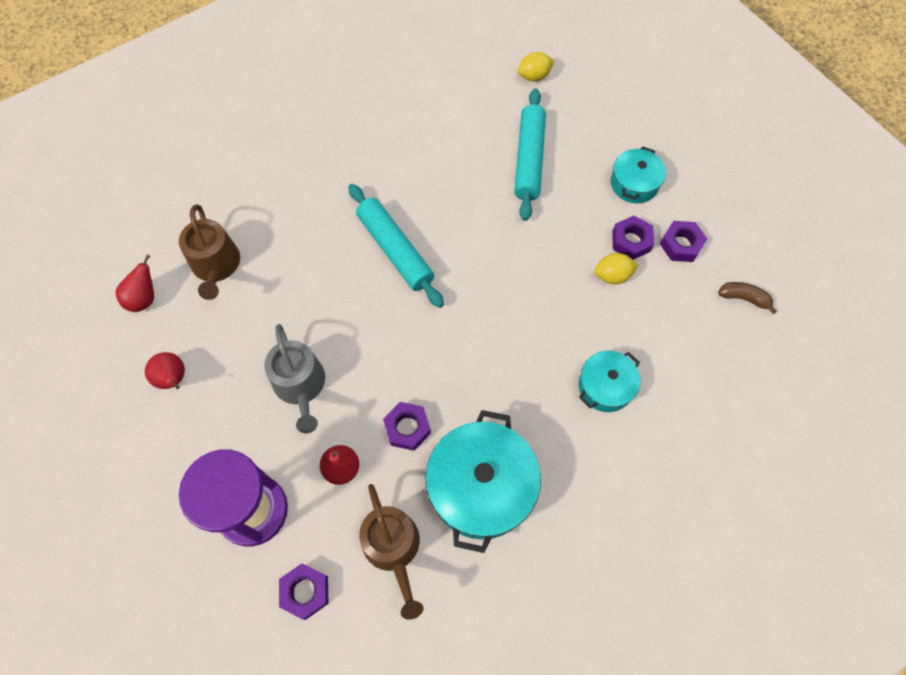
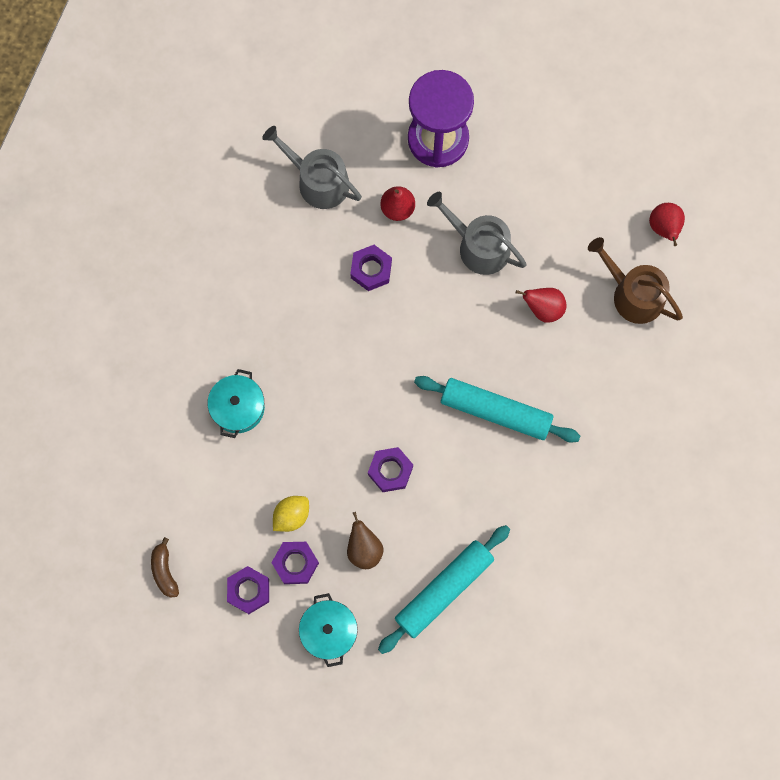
camera: 145 degrees right, 10 degrees up
(173, 379) = (580, 185): red pear -> red pear (543, 308)
(305, 591) = (358, 115): purple nut -> purple nut (390, 471)
(393, 548) = (318, 181): brown watering can -> grey watering can
(481, 487) = (284, 264): turquoise pot -> none
(529, 159) = (444, 590): turquoise rolling pin -> turquoise rolling pin turned 75 degrees clockwise
(534, 76) = (506, 698): yellow lemon -> none
(570, 219) = (364, 549): none -> brown pear
(744, 298) = (164, 571): brown banana -> brown banana turned 90 degrees clockwise

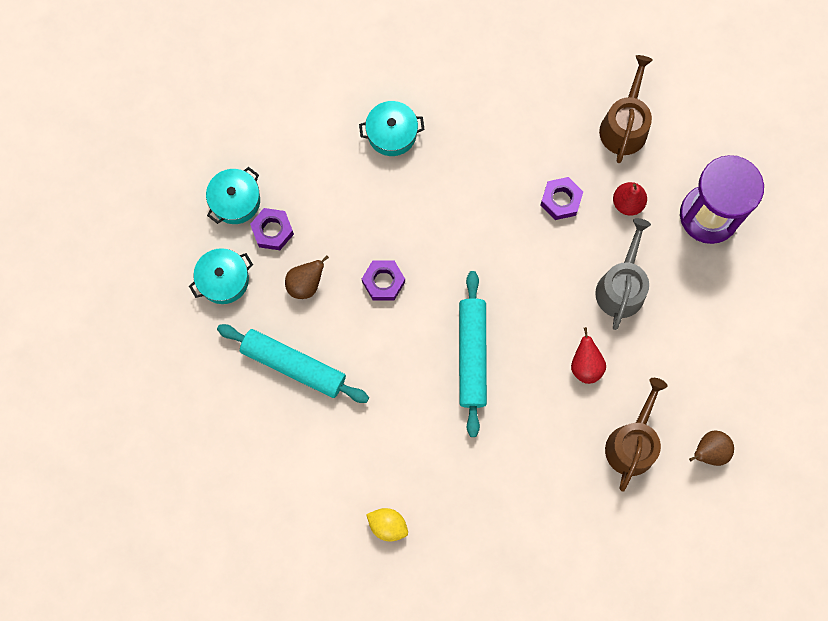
camera: 70 degrees right, 0 degrees up
(164, 571) = (228, 126): brown banana -> none
(248, 591) = (235, 201): purple nut -> turquoise pot
(291, 516) = (313, 212): yellow lemon -> yellow lemon (387, 525)
(318, 181) = (624, 125): grey watering can -> brown watering can
(664, 228) = (709, 451): red pear -> brown pear

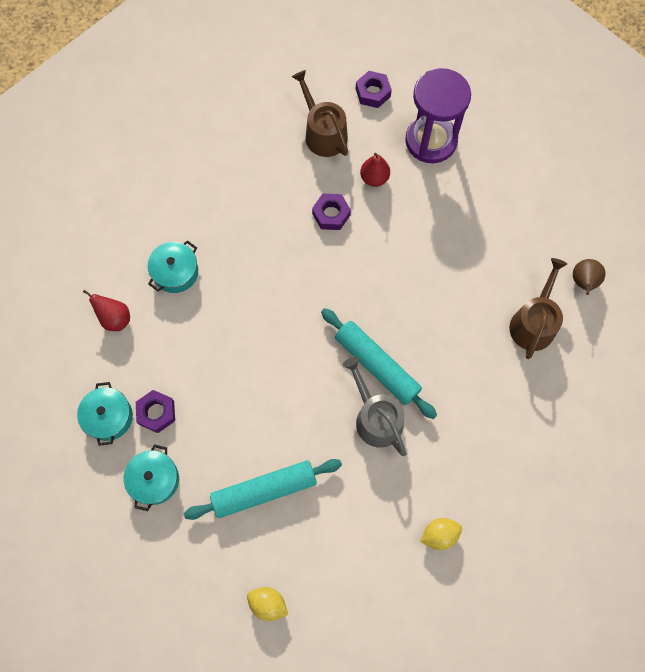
camera: 45 degrees left, 5 degrees down
(216, 448) = (268, 603): none -> yellow lemon
(306, 284) = (216, 426): brown pear -> none
(383, 282) = (269, 374): purple nut -> purple nut (373, 93)
(585, 365) = (454, 302): red pear -> red pear (115, 319)
(621, 286) = (424, 232): grey watering can -> grey watering can (375, 418)
(632, 443) = (533, 322): brown watering can -> brown watering can turned 45 degrees clockwise

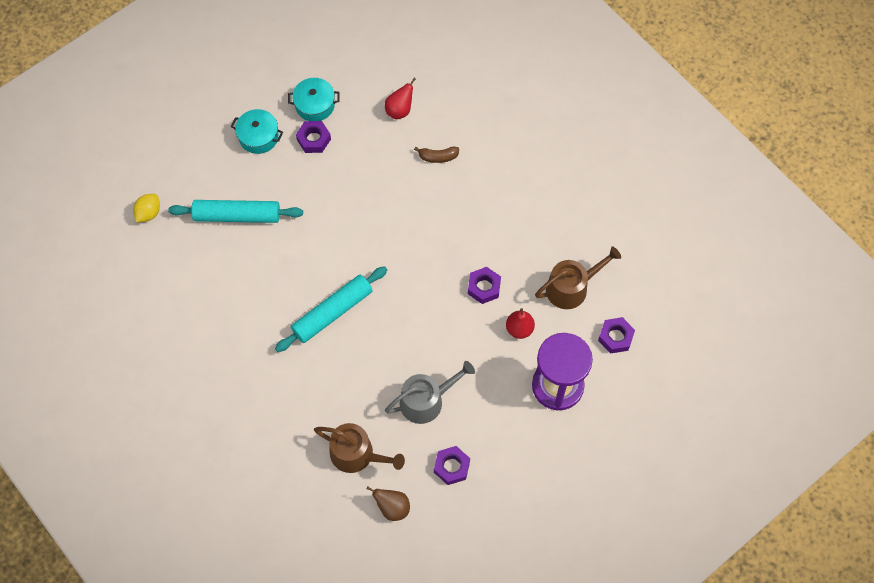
camera: 95 degrees right, 5 degrees down
(175, 272) = (438, 157): turquoise pot -> brown banana
(264, 490) = (237, 216): turquoise rolling pin -> turquoise rolling pin turned 75 degrees counterclockwise
(375, 418) = (286, 307): grey watering can -> grey watering can (426, 400)
(439, 535) = (179, 346): yellow lemon -> none
(531, 231) = (451, 467): none -> purple nut

